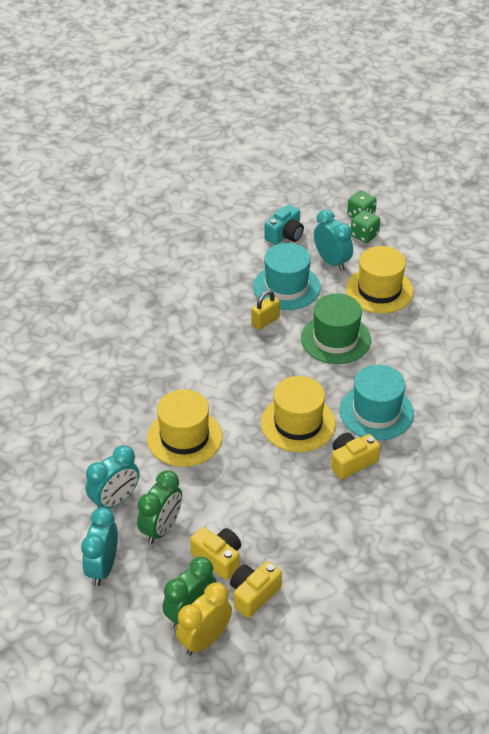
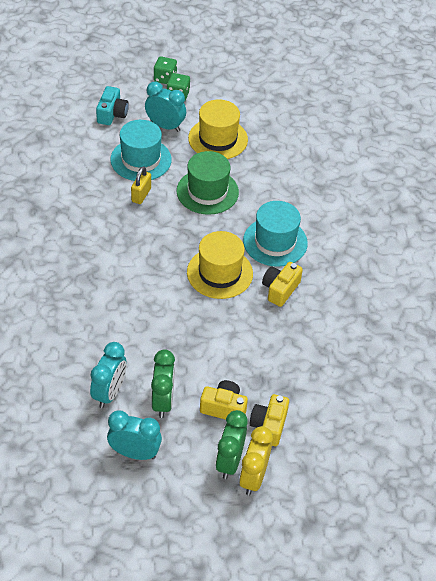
camera: 30 degrees left, 5 degrees up
(103, 568) = (134, 453): turquoise clock -> turquoise clock turned 120 degrees clockwise
(184, 437) = (134, 317): yellow hat -> none

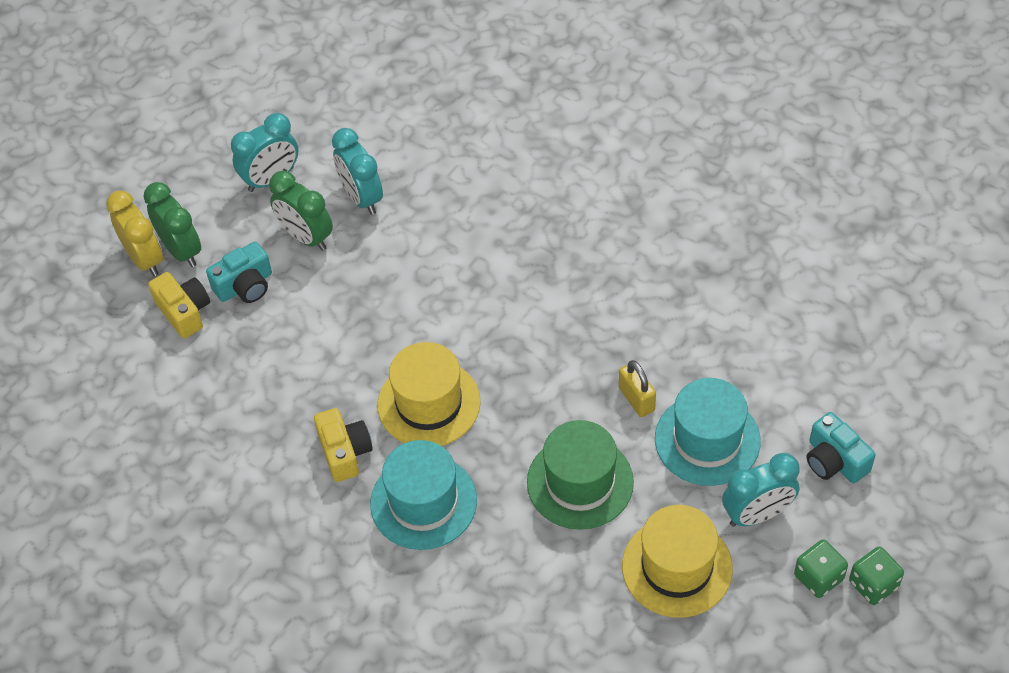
camera: 135 degrees right, 5 degrees up
(224, 408) = (245, 285): yellow camera -> turquoise camera

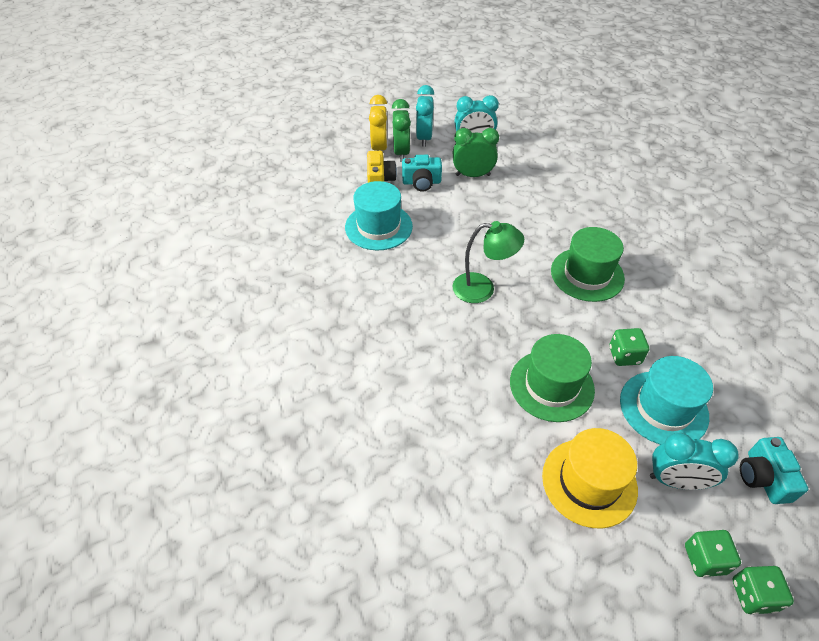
camera: 30 degrees right, 5 degrees down
(306, 237) = (472, 175): green clock -> green clock turned 105 degrees clockwise
(344, 452) = (412, 289): yellow camera -> none
(362, 197) = (518, 171): turquoise clock -> turquoise clock (424, 138)
(423, 502) = (439, 341): turquoise hat -> turquoise hat (378, 227)
(429, 403) = (482, 289): yellow hat -> green lamp
(538, 313) = (587, 274): none -> green hat
(636, 399) = (624, 355): yellow padlock -> green dice

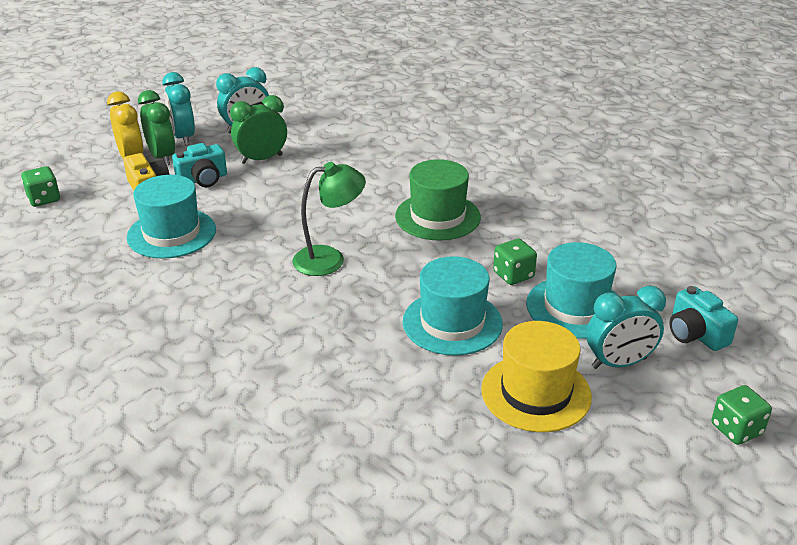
camera: 25 degrees left, 15 degrees down
(551, 385) = (452, 323): green hat -> turquoise hat
(704, 559) = (679, 417): green dice -> green dice (44, 199)

